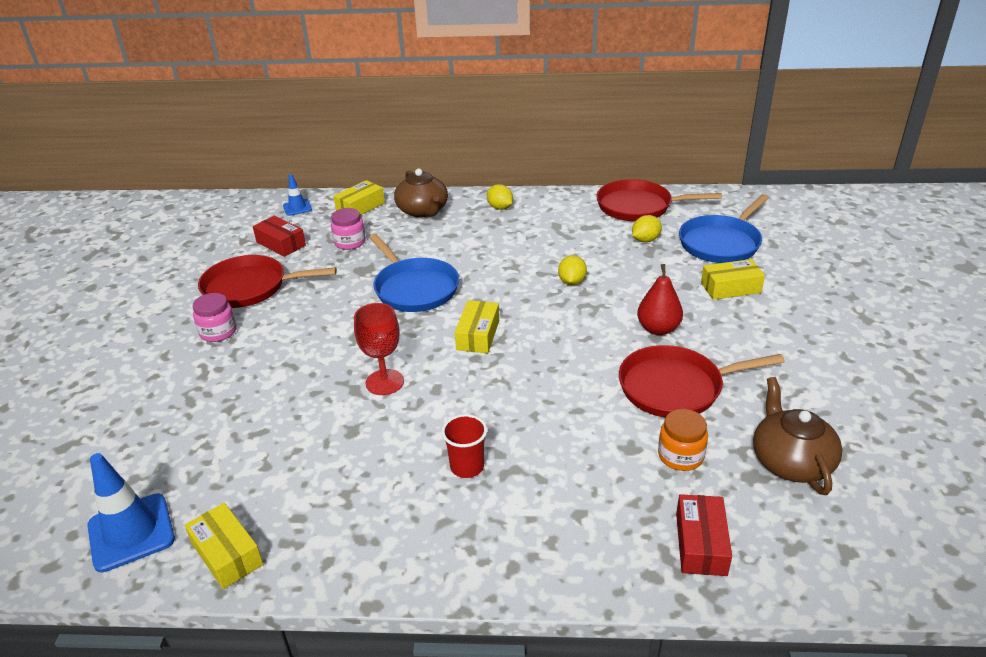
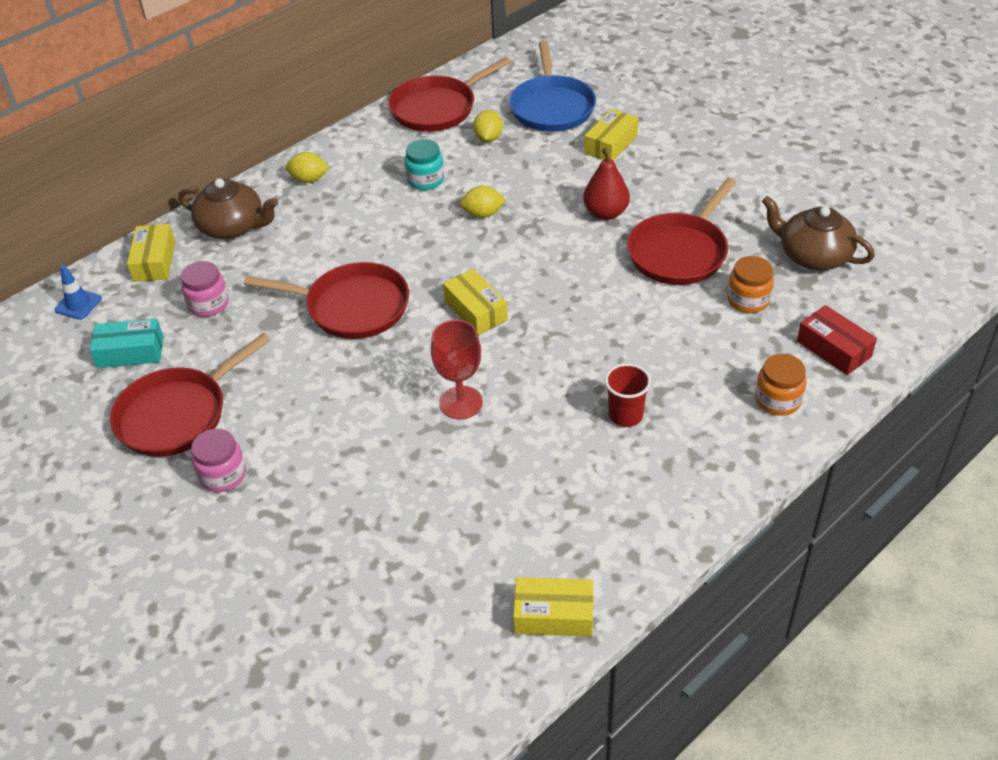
camera: 45 degrees left, 10 degrees up
(131, 532) = (450, 671): blue traffic cone -> none
(281, 244) = (130, 352): red box -> turquoise box
(414, 288) = (352, 307): blue pan -> red pan
(567, 243) = (425, 180): none -> turquoise jar
(572, 282) = (483, 214): yellow lemon -> yellow lemon turned 60 degrees counterclockwise
(592, 545) = (778, 400): none -> orange jar

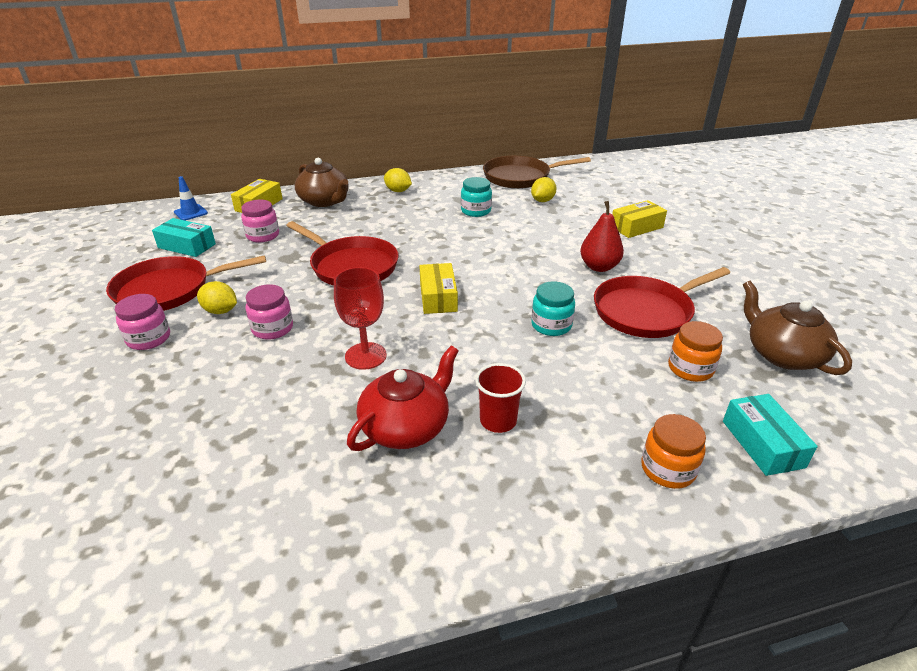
camera: 25 degrees right, 10 degrees down
(341, 412) = (272, 328): none -> pink jar
(437, 108) = (520, 177): red pan -> brown pan
(483, 214) = (499, 241): yellow lemon -> yellow lemon (220, 311)
(552, 107) = (606, 196): blue pan -> none
(553, 615) = (266, 585): yellow box -> none
(554, 453) = (406, 427): none -> red teapot
(605, 301) = (551, 325): none -> turquoise jar
(834, 349) = (762, 444): red box -> turquoise box

